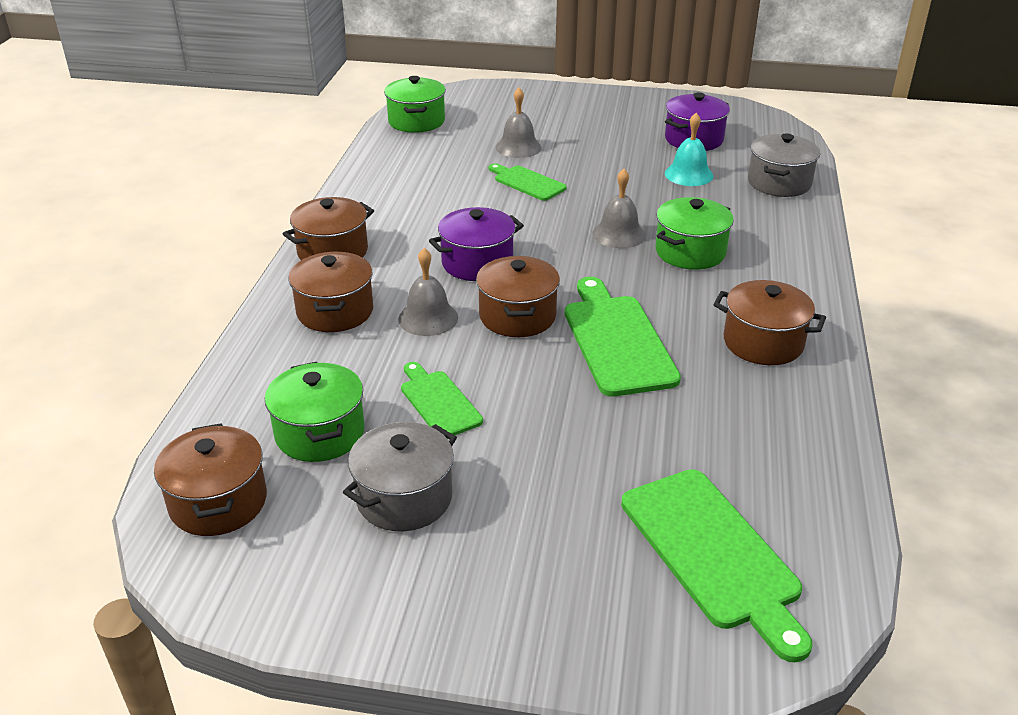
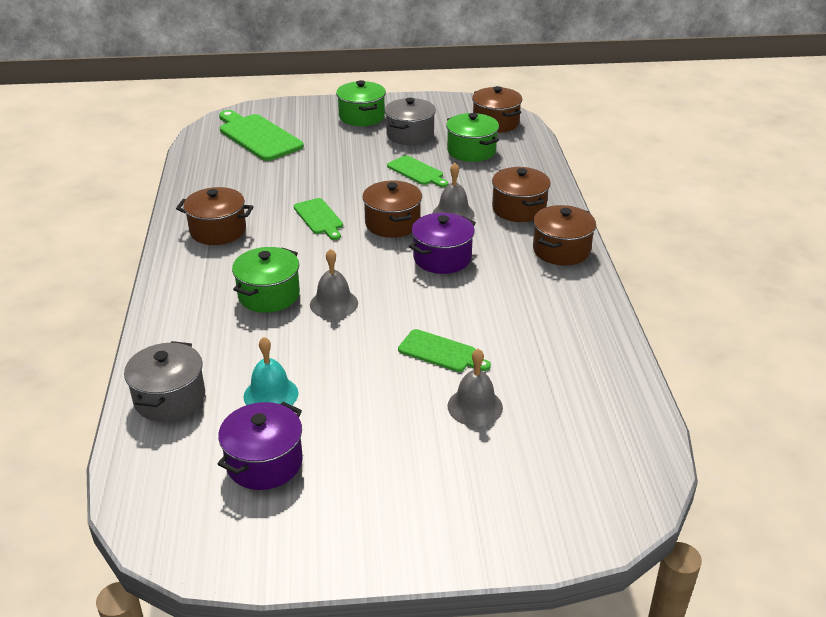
camera: 165 degrees right, 0 degrees up
(416, 121) = (624, 433): green pot -> green pot (361, 117)
(617, 341) = (319, 218): green cutting board -> green cutting board, size x0.58

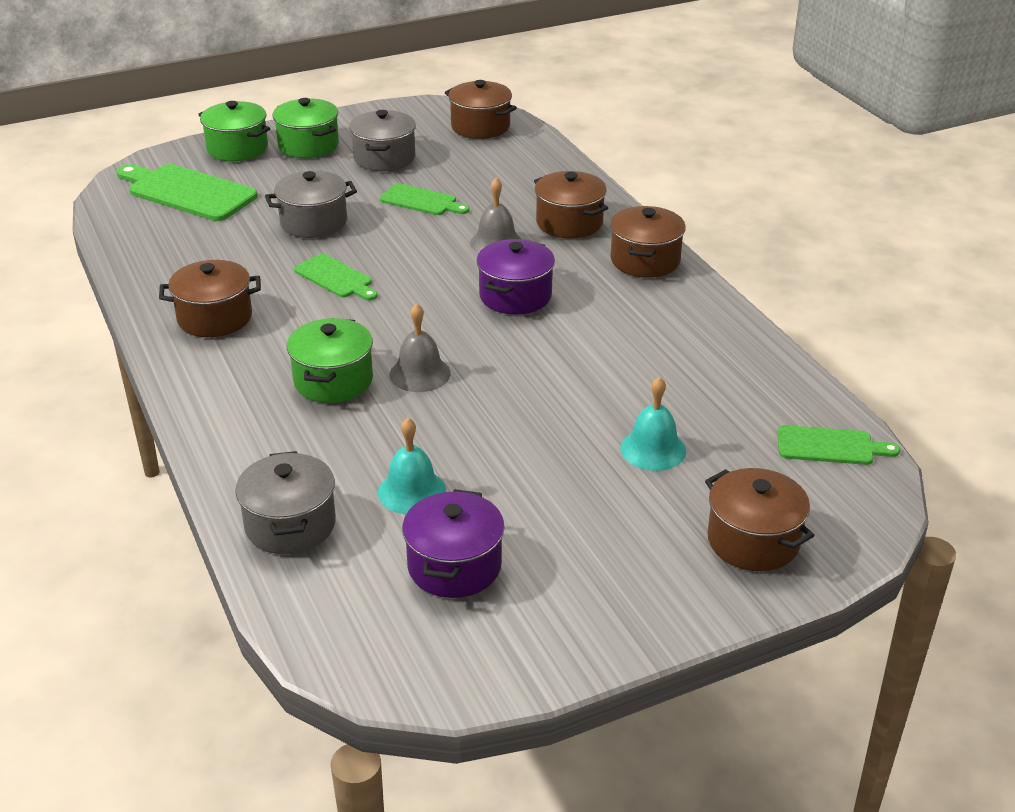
camera: 20 degrees left, 0 degrees up
(330, 174) = (313, 222): none -> grey pot
(392, 223) = (431, 267): brown pot -> brown pot (753, 541)
(440, 352) = (579, 400): green cutting board -> green cutting board (830, 446)
(471, 151) = (472, 165): green pot -> green pot (237, 148)
(475, 406) = (653, 449): grey bell -> turquoise bell

